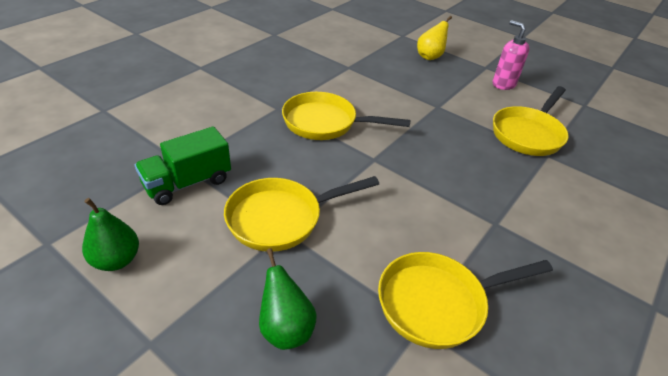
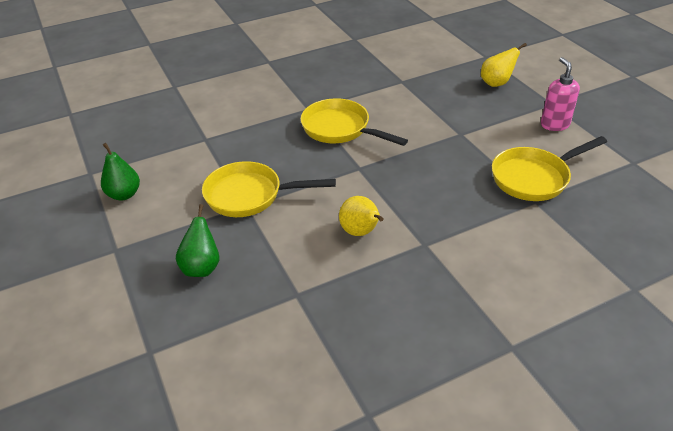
camera: 30 degrees right, 0 degrees up
(187, 183) = (200, 154): green truck -> none
(428, 228) = (361, 232): none -> yellow pear
(438, 303) = (323, 285): yellow pan -> none

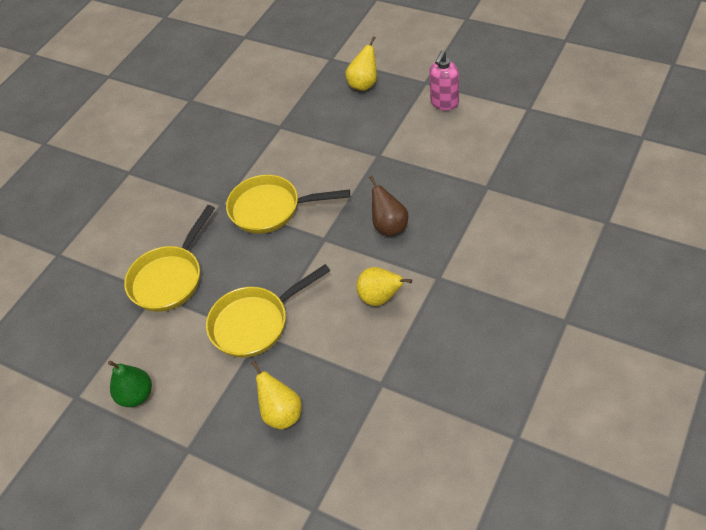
camera: 30 degrees left, 10 degrees up
(202, 267) = (281, 413): green pear -> yellow pear
(420, 186) = (389, 226): none -> brown pear
(534, 178) = (469, 165): yellow pan -> yellow pan (170, 278)
(554, 124) = (444, 103): pink soap dispenser -> pink soap dispenser turned 105 degrees counterclockwise

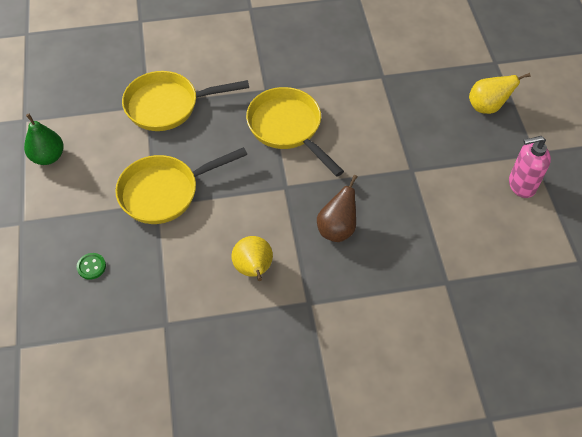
camera: 45 degrees right, 5 degrees up
(255, 323) = (165, 192): yellow pan -> yellow pan turned 45 degrees counterclockwise
(281, 413) = (91, 266): yellow pear -> green button

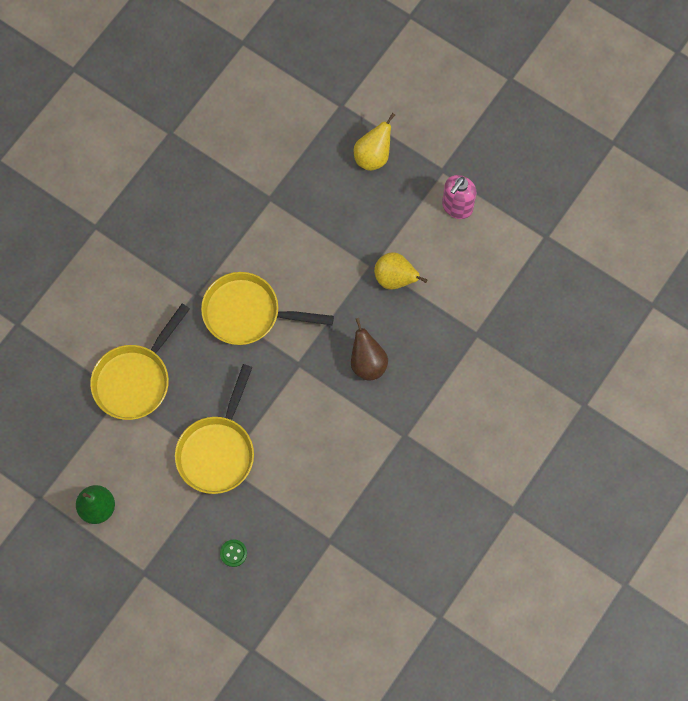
camera: 45 degrees left, 15 degrees up
(253, 269) = (344, 447): yellow pear -> yellow pear (395, 279)

